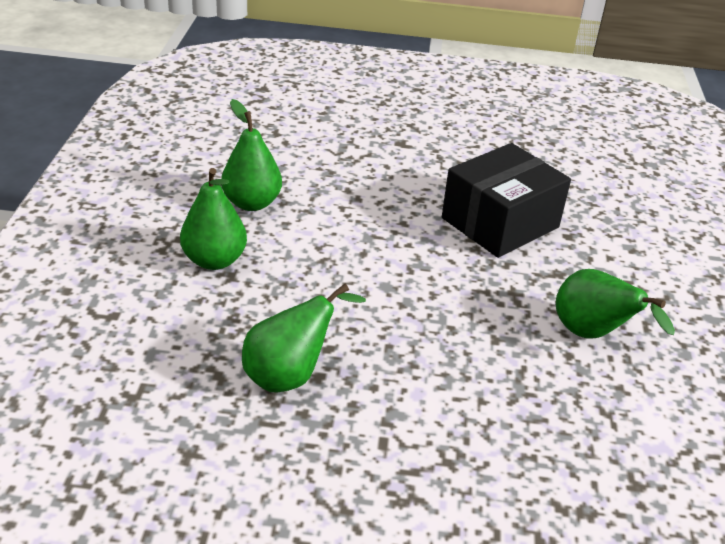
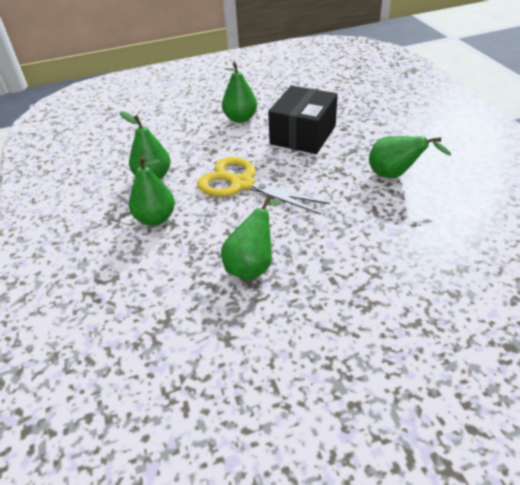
camera: 20 degrees left, 5 degrees up
(360, 259) = (242, 184): none -> yellow scissors
(428, 166) = (240, 119): none -> green pear

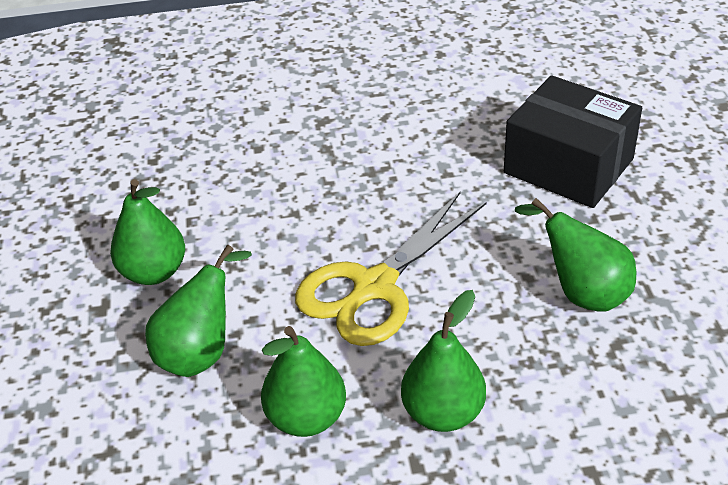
camera: 80 degrees left, 0 degrees up
(303, 135) = (255, 196): black box -> black box (568, 166)
(395, 175) = (407, 120): green pear -> green pear (200, 352)

